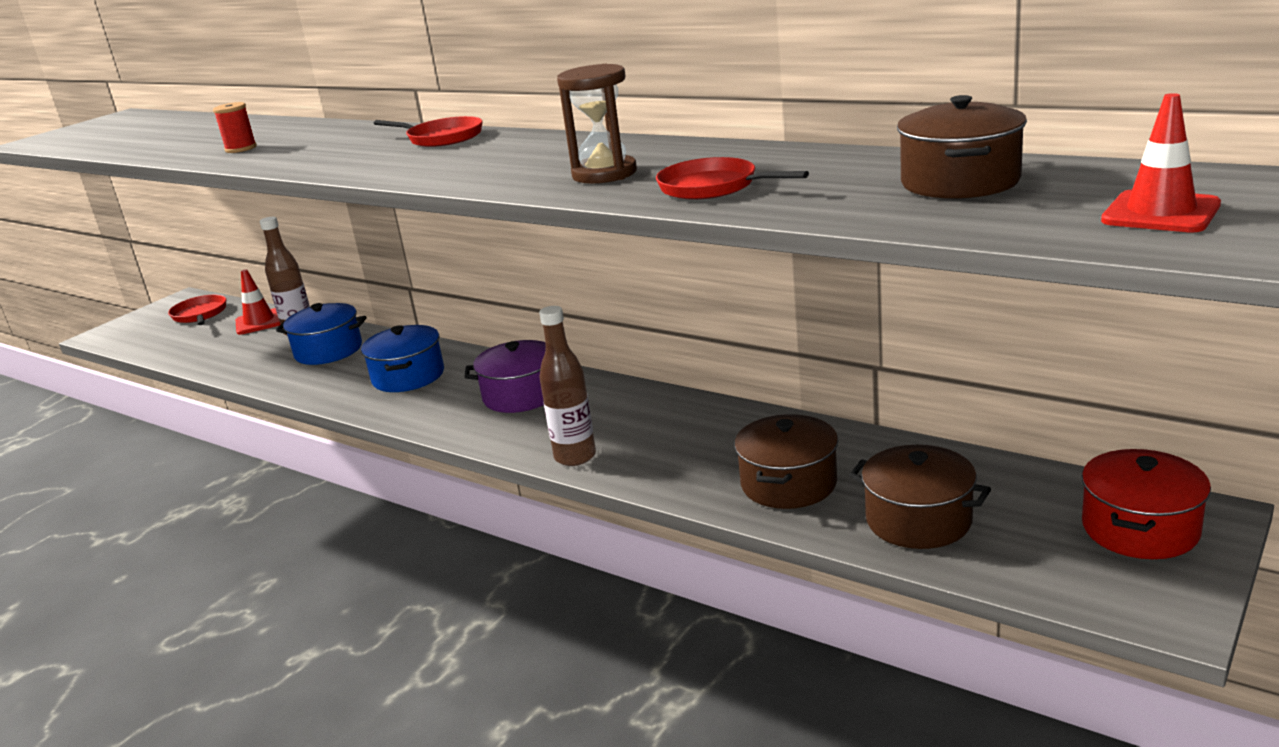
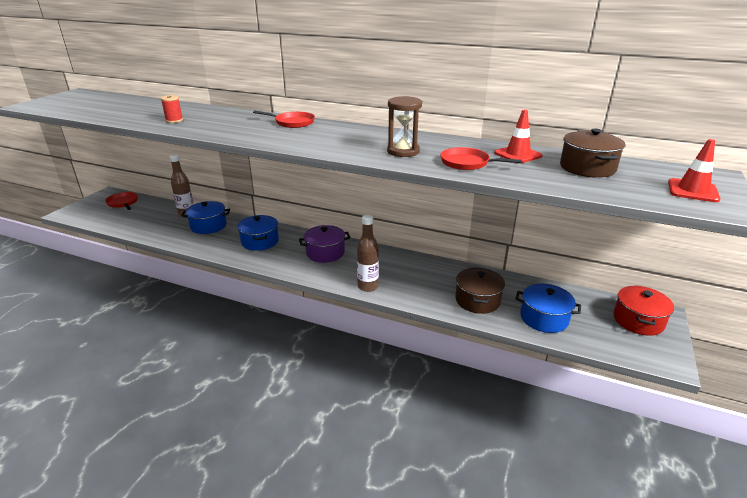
camera: 15 degrees left, 5 degrees up
(259, 322) = (161, 208): red traffic cone -> red traffic cone (517, 154)
(918, 520) = (544, 318): brown pot -> blue pot

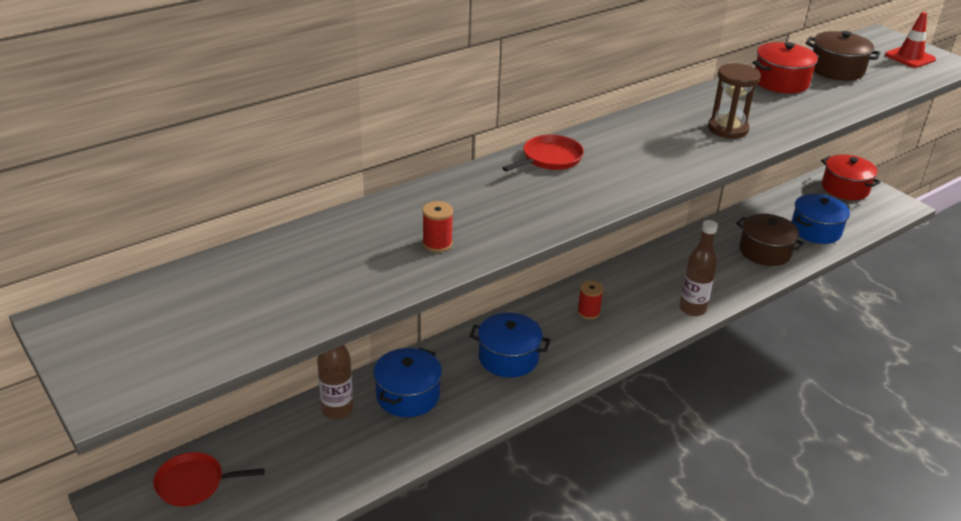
camera: 60 degrees left, 5 degrees up
(325, 253) = (588, 312): purple pot -> red spool
(467, 163) = (788, 112): red pan -> none
(517, 154) = (780, 82): red traffic cone -> red pot

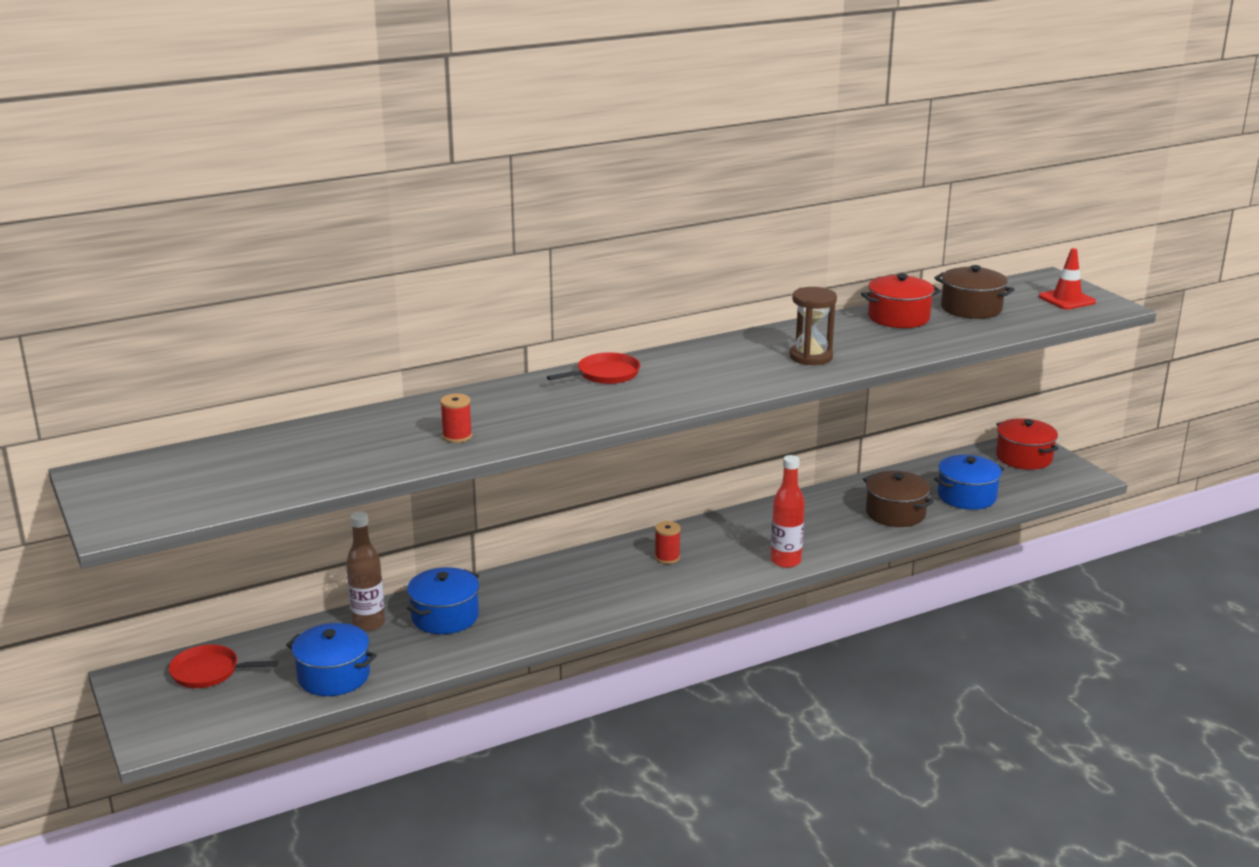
camera: 10 degrees right, 10 degrees down
(508, 358) = (563, 592): blue pot -> blue pot (334, 676)
(692, 309) = (785, 561): brown bottle -> red bottle

